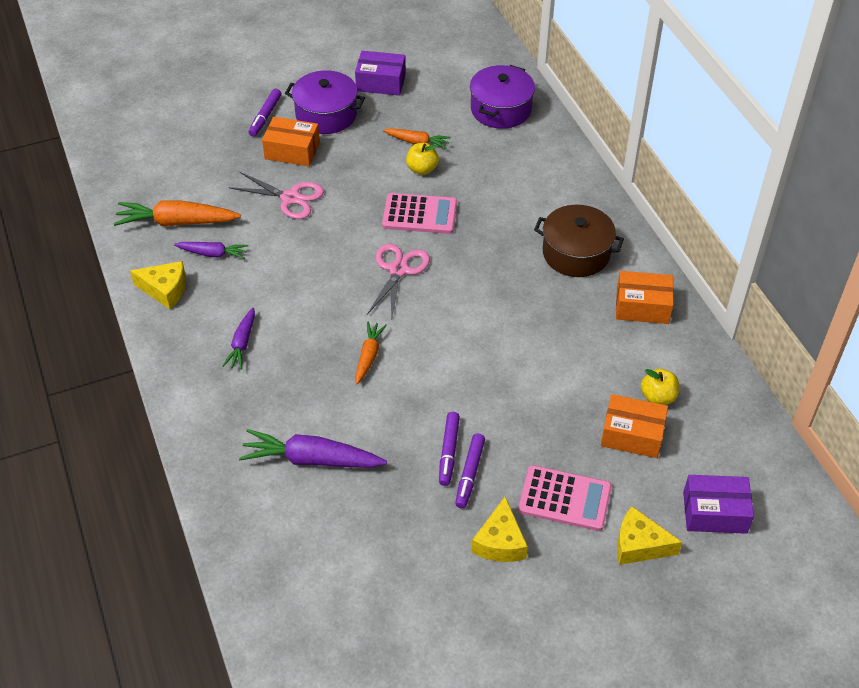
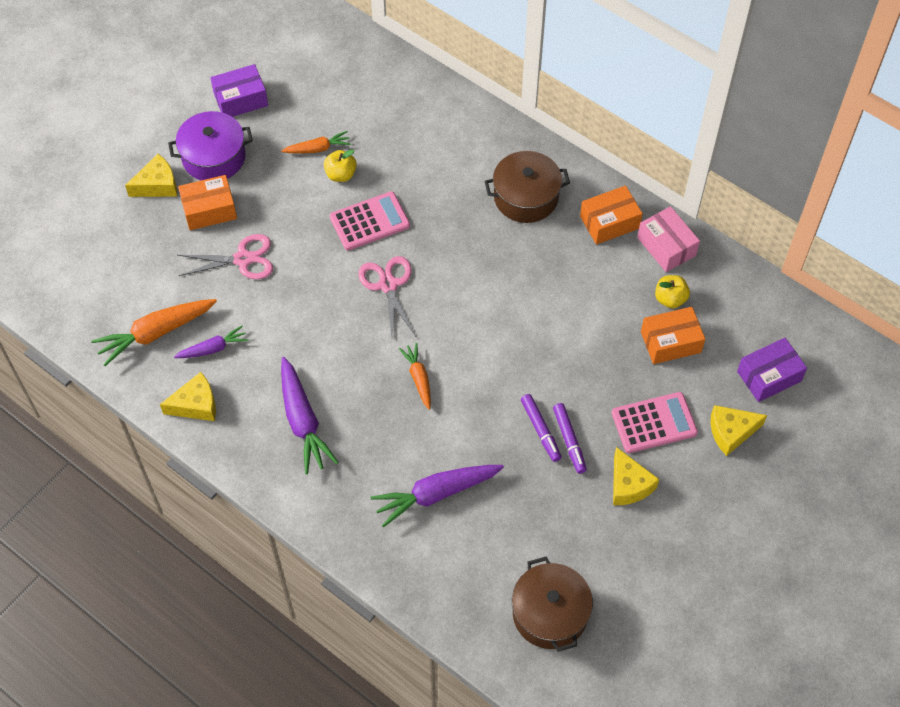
camera: 30 degrees left, 10 degrees up
(242, 343) = (303, 421): purple carrot -> purple carrot, size x1.72
(265, 116) = (157, 185): purple marker -> yellow cheese
(339, 619) = (550, 613): none -> brown pot
(501, 109) = (369, 80): purple pot -> none
(685, 350) = (666, 246): none -> pink box

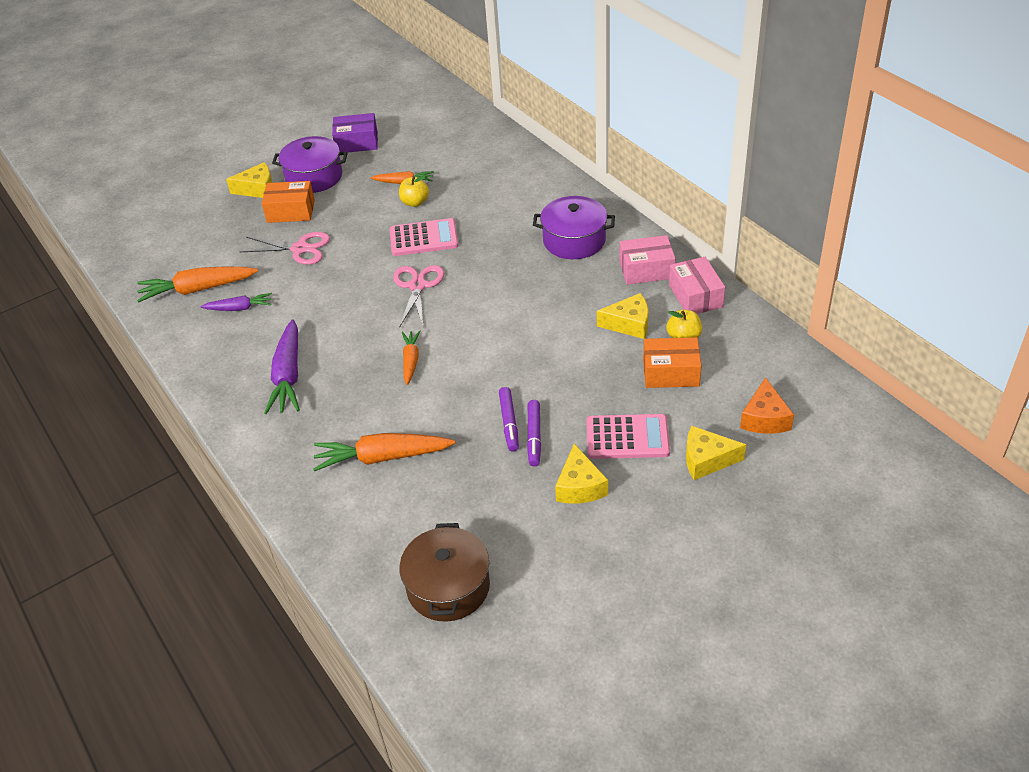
camera: 20 degrees right, 15 degrees down
(196, 404) = (201, 347): yellow cheese -> yellow cheese (629, 324)
(436, 494) = (382, 457): purple carrot -> orange carrot
(526, 197) = (574, 240): brown pot -> purple pot
(609, 222) = (646, 270): orange box -> pink box
(769, 376) = (764, 418): purple box -> orange cheese

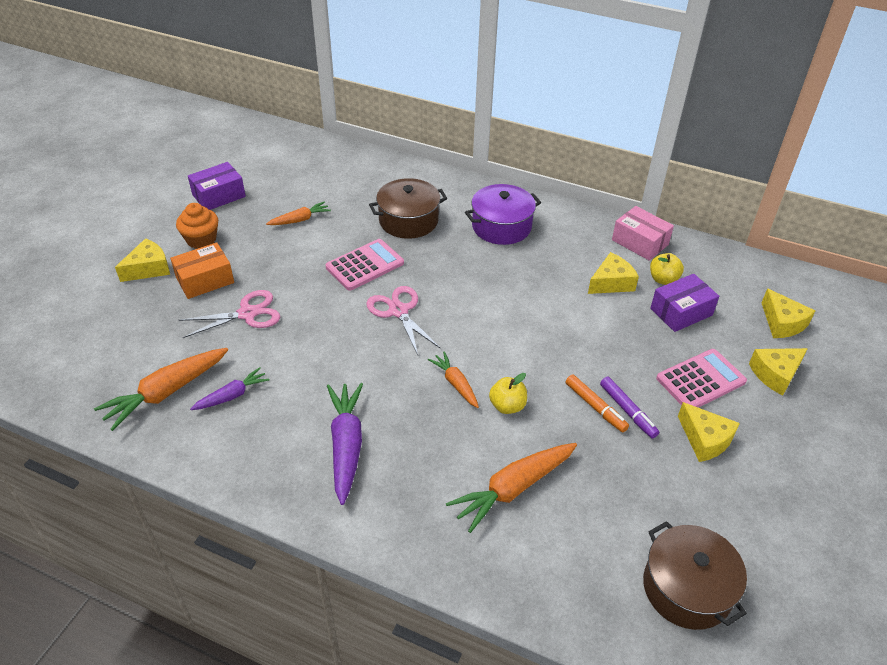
camera: 35 degrees left, 0 degrees up
(288, 376) = (346, 445): purple carrot -> purple carrot turned 150 degrees counterclockwise
(314, 177) = (201, 240): purple pot -> orange cupcake
(415, 202) = (327, 235): yellow apple -> yellow apple (507, 406)
(495, 210) = (408, 220): none -> brown pot
(509, 423) = (595, 407): purple marker -> orange marker
(646, 270) = (582, 233): pink box -> none
(671, 372) = (681, 312): orange box -> purple box
(764, 418) = (782, 323): orange cheese -> yellow cheese

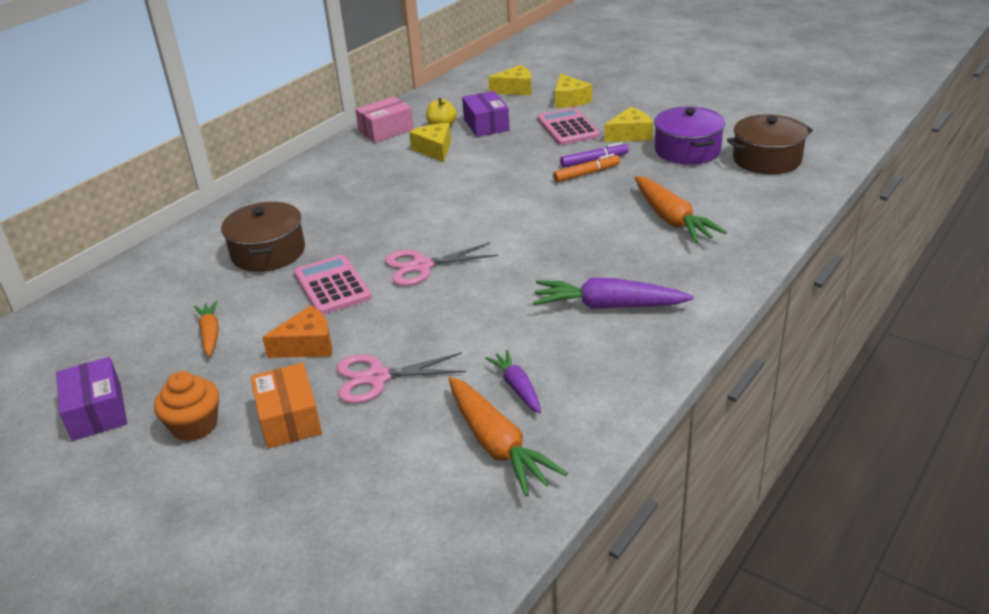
camera: 75 degrees left, 10 degrees down
(148, 268) = (230, 480): yellow cheese -> none
(247, 314) = (377, 377): pink scissors -> pink scissors turned 90 degrees counterclockwise
(287, 269) = (307, 345): none -> orange cheese
(455, 384) = (540, 239): orange carrot -> none
(501, 226) = (317, 196): purple pot -> purple pot (687, 150)
(507, 406) = (575, 214): yellow apple -> none

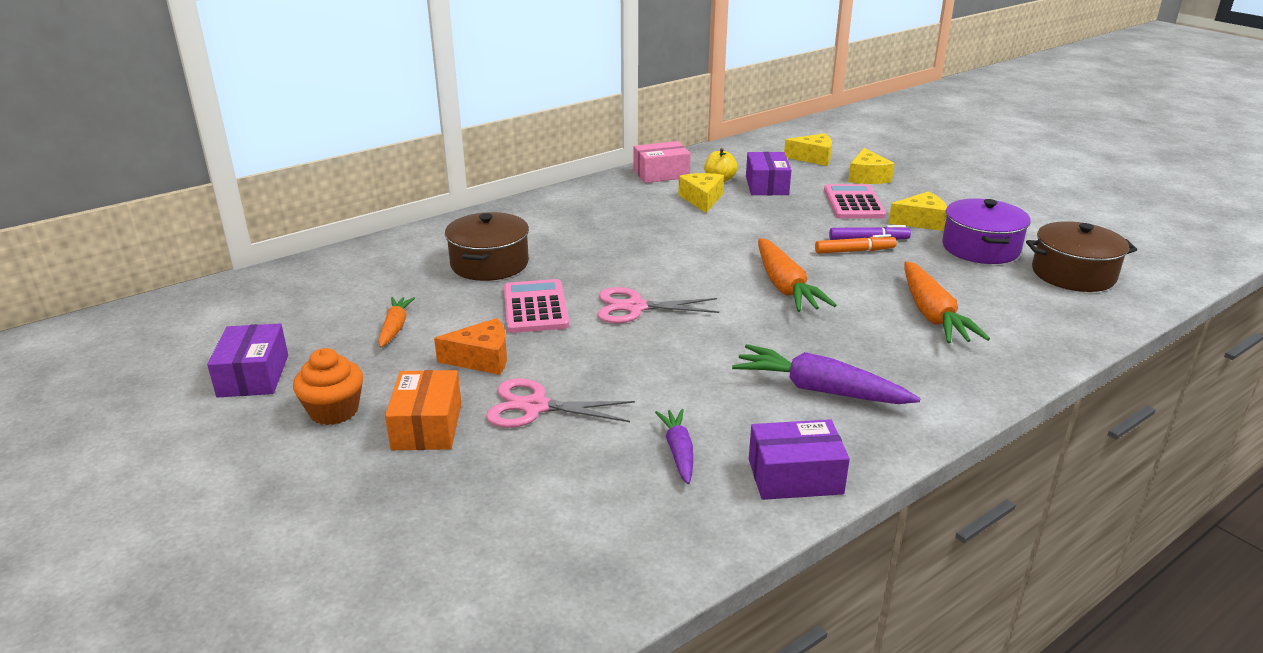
camera: 15 degrees right, 5 degrees down
(497, 445) = (628, 507): orange carrot -> orange carrot (785, 287)
(619, 385) = (795, 476): none -> purple box

